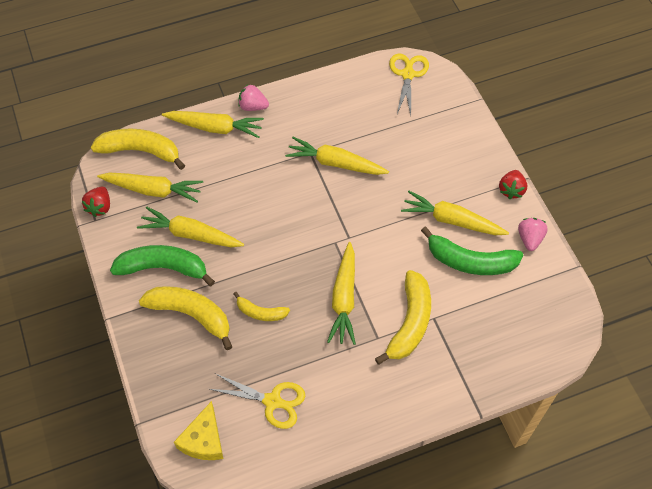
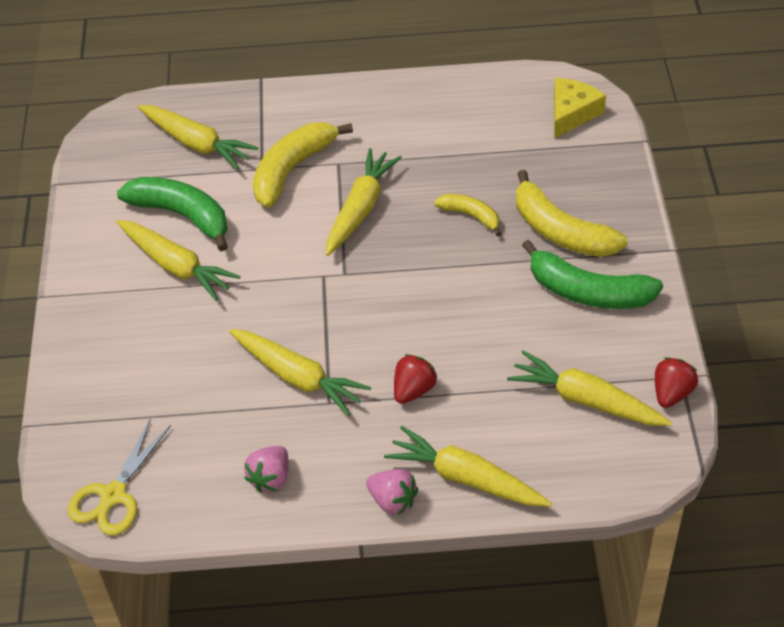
camera: 160 degrees left, 10 degrees down
(140, 151) = (596, 467): yellow banana -> none
(191, 234) = (541, 326): yellow carrot -> yellow carrot (196, 143)
(272, 401) = (484, 130): yellow scissors -> none
(511, 190) = (74, 285): red strawberry -> red strawberry (413, 390)
(529, 239) = (91, 224): pink strawberry -> pink strawberry (270, 478)

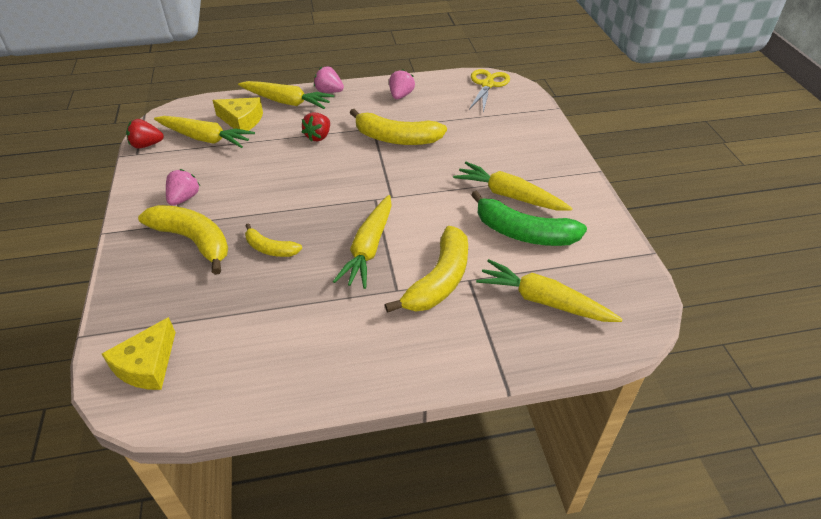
camera: 170 degrees right, 5 degrees down
(297, 377) = (396, 138): yellow carrot -> yellow banana
(535, 436) = (242, 121): none -> yellow cheese
(588, 292) = (184, 198): green banana -> pink strawberry
(671, 393) = (146, 145): red strawberry -> red strawberry turned 60 degrees clockwise

